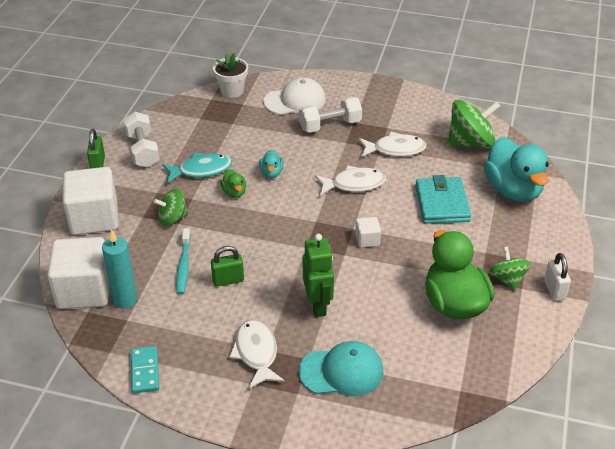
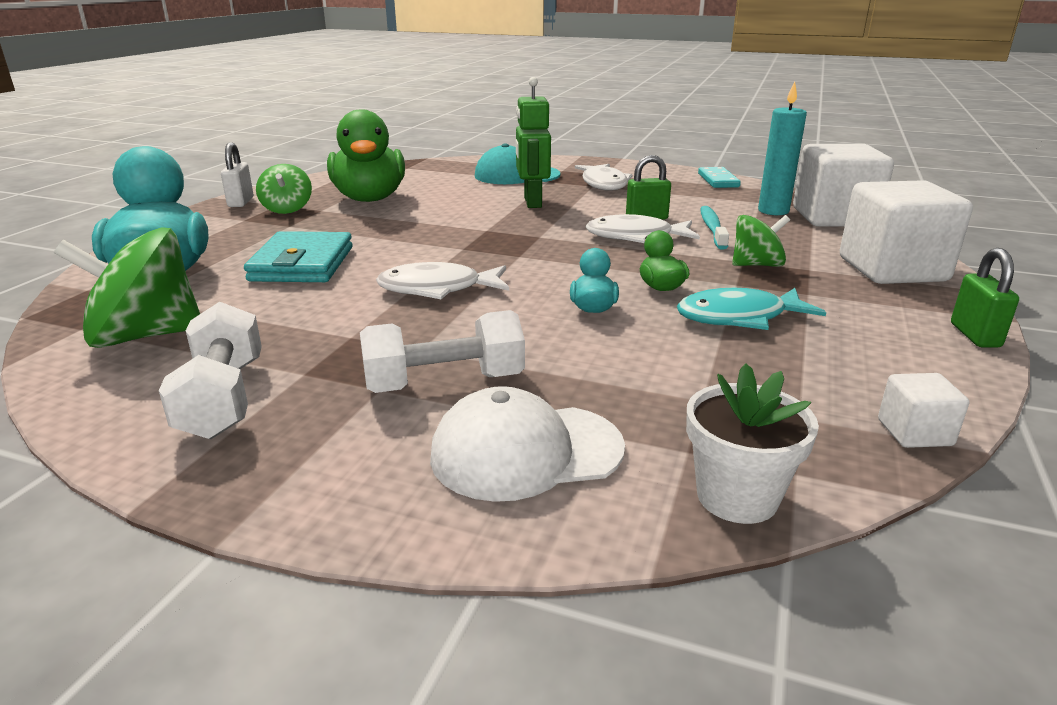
camera: 175 degrees left, 15 degrees down
(142, 150) = (896, 354): white dumbbell -> white dumbbell (223, 398)
(367, 240) = (447, 238): white cube -> white cube (914, 433)
(395, 149) = (320, 332): white fish -> white fish (635, 237)

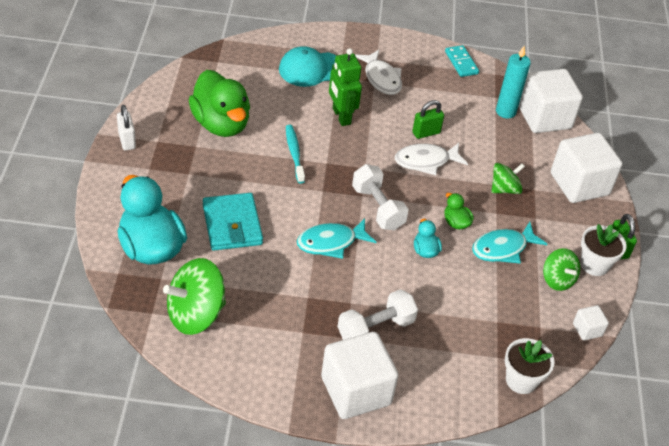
camera: 20 degrees left, 20 degrees up
(223, 398) = (276, 357): white dumbbell -> white dumbbell (377, 208)
(287, 209) = (170, 148): green spinning top -> green spinning top (557, 279)
(335, 464) = (356, 391): none -> white cube
(437, 289) = (331, 242): white fish -> turquoise fish
(526, 452) = (431, 369): white cap -> none
(712, 228) = (471, 143): turquoise toothbrush -> turquoise toothbrush (294, 153)
(926, 349) = (594, 264): none -> white flower pot

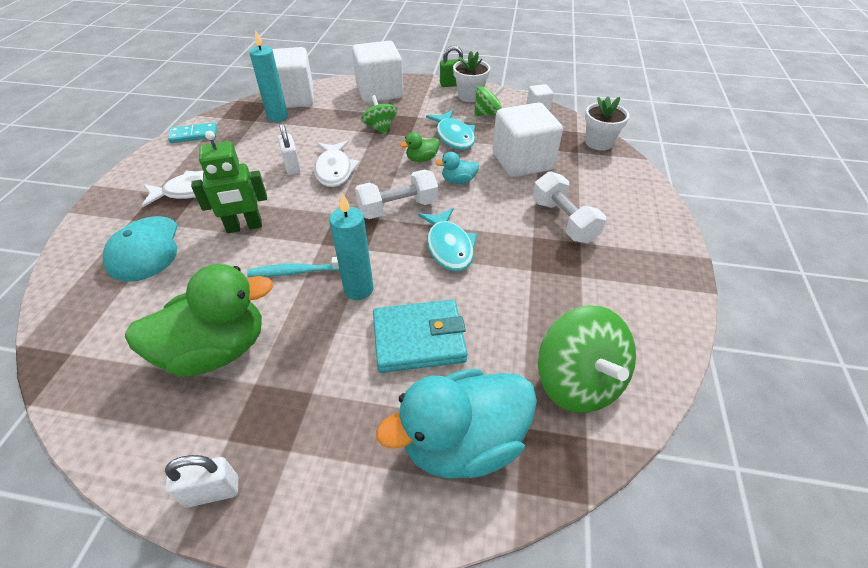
camera: 80 degrees left, 0 degrees up
(278, 189) = (358, 289): none -> turquoise candle
(356, 391) = (645, 239): white cube -> white cube (522, 161)
(426, 133) = (292, 166): green padlock -> white padlock

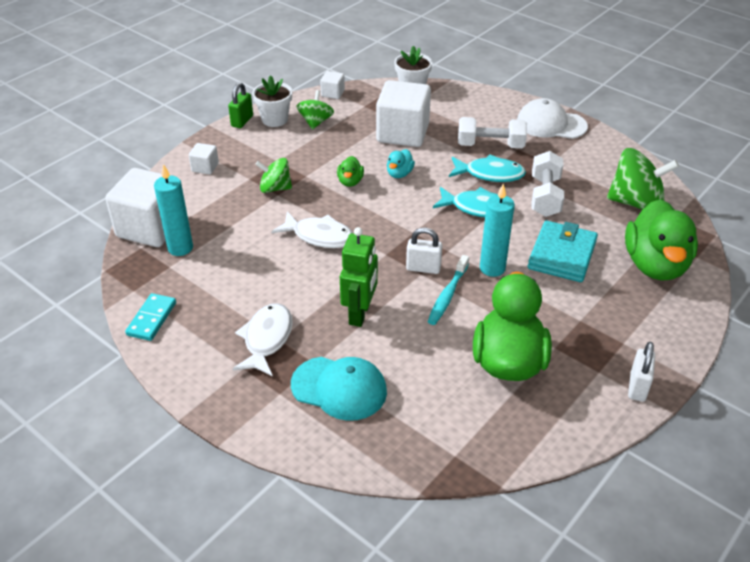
camera: 60 degrees left, 5 degrees down
(292, 166) = (287, 261): white padlock -> white padlock (423, 268)
(379, 92) = (205, 167): white cube -> white cube, size x0.45
(398, 208) = (408, 217): white dumbbell -> white dumbbell (545, 196)
(454, 136) = (332, 152): turquoise fish -> turquoise fish (490, 174)
(463, 442) = (655, 265): turquoise duck -> green duck
(655, 252) = (551, 124): none -> white cap

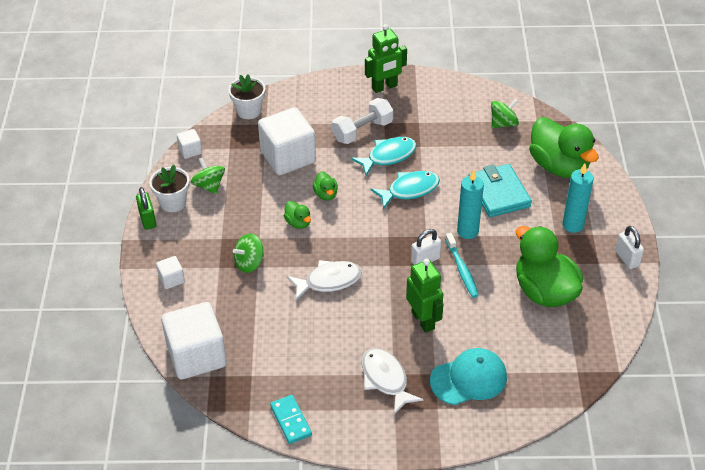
camera: 40 degrees left, 5 degrees up
(180, 248) = (241, 356): turquoise candle -> turquoise candle (573, 225)
(399, 174) = (326, 194): turquoise duck -> green duck
(545, 196) = (443, 153): white dumbbell -> none
(551, 124) = (384, 87): white cap -> green robot
(636, 203) = (503, 123): green spinning top -> green spinning top, size x0.59

